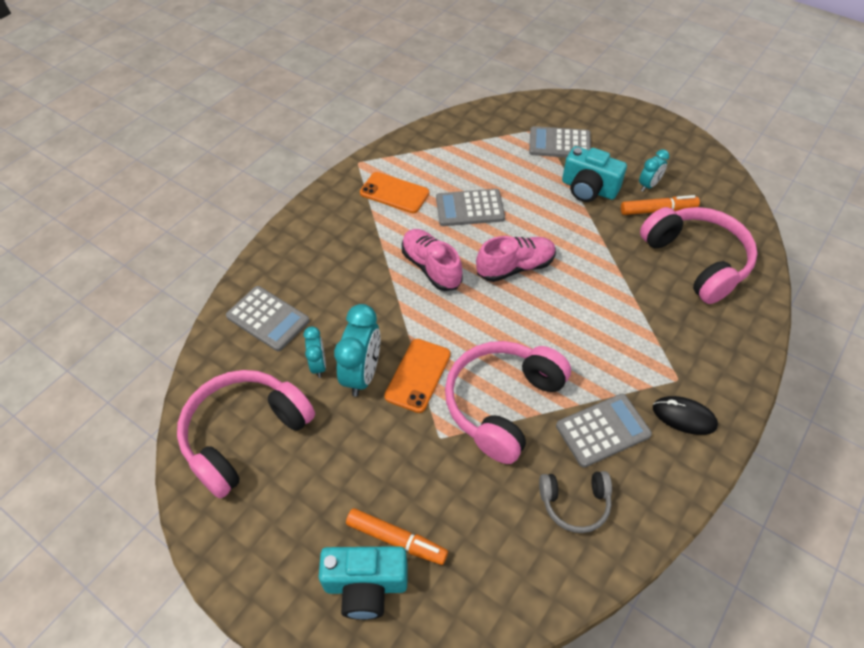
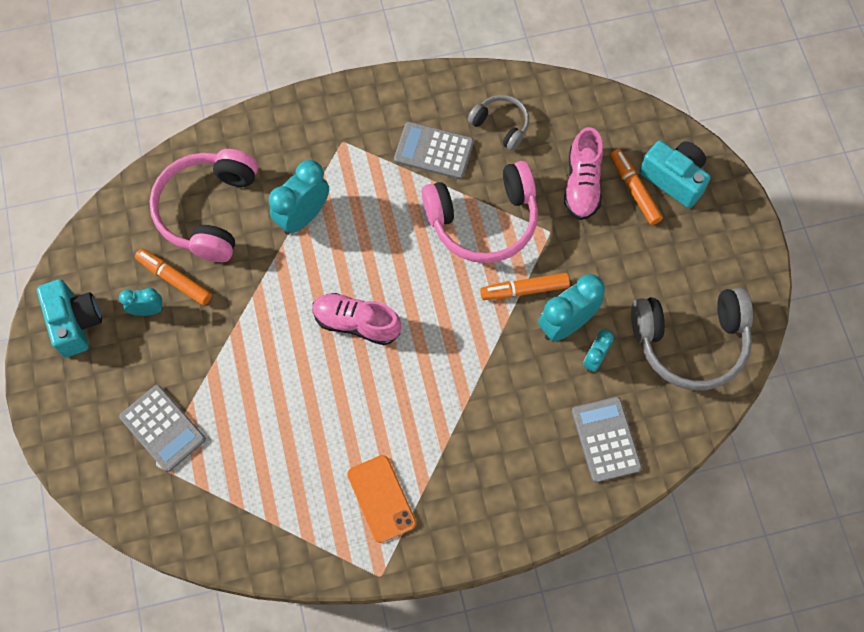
camera: 140 degrees left, 15 degrees up
(244, 434) = (690, 343): pink headphones -> grey headphones
(418, 375) = (524, 290): orange phone -> orange marker
(431, 267) = (426, 381): pink shoe -> pink shoe (582, 184)
(469, 208) = (330, 419): grey calculator -> none
(588, 189) = (203, 351): turquoise camera -> turquoise camera (75, 323)
(633, 304) = (303, 216): none -> turquoise clock
(684, 417) = (370, 117): black mouse -> none

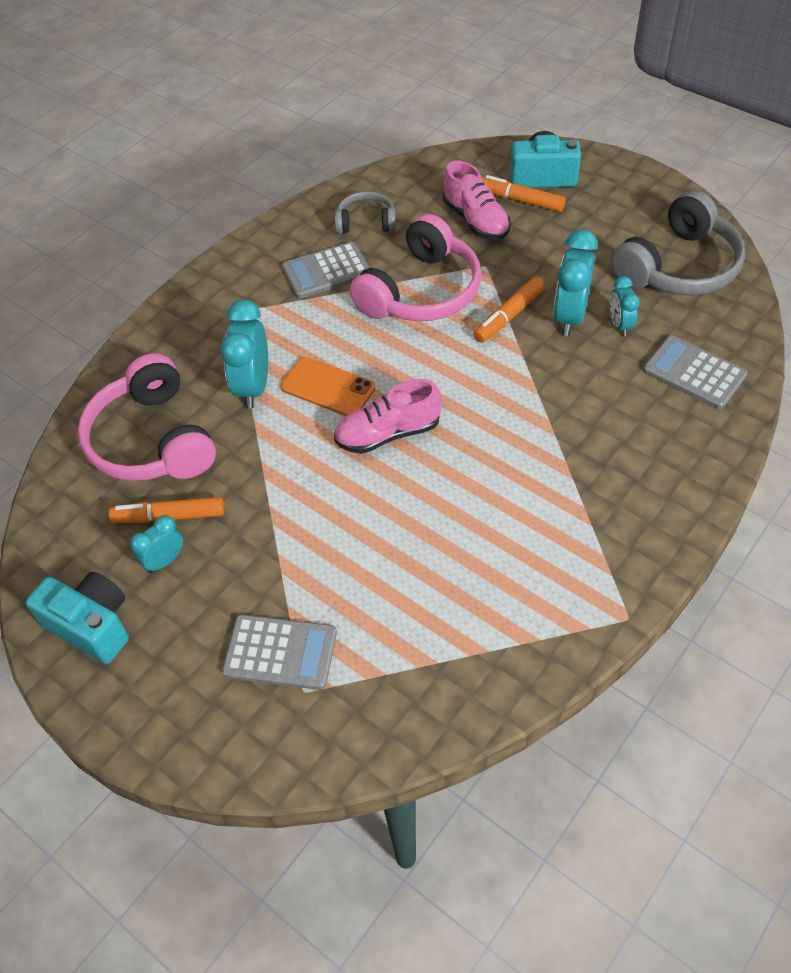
camera: 35 degrees left, 15 degrees down
(381, 498) = (559, 553): orange phone -> orange phone (328, 387)

